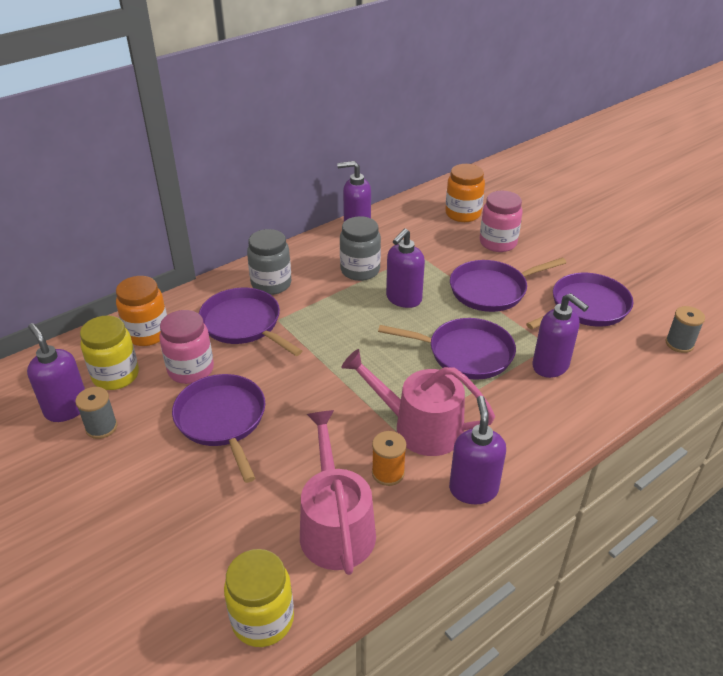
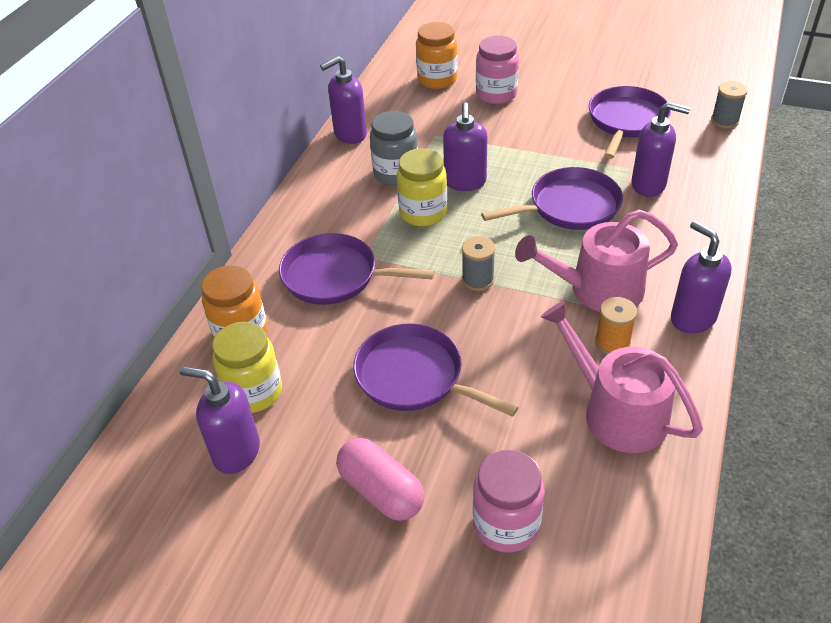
camera: 30 degrees left, 5 degrees up
(101, 427) = (297, 449): grey spool -> grey spool (478, 280)
(121, 485) = (381, 491): none -> pink capsule
(191, 370) = (329, 346): pink jar -> pink jar (506, 524)
(263, 619) = (640, 525): yellow jar -> yellow jar (423, 213)
(271, 284) = (320, 224): grey jar -> none
(491, 290) = (534, 140): purple pan -> none

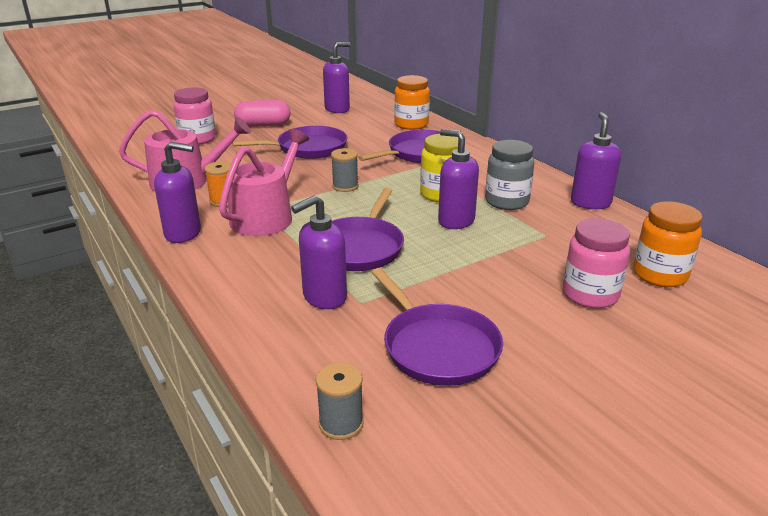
camera: 125 degrees right, 15 degrees down
(254, 392) = (366, 118): yellow jar -> none

